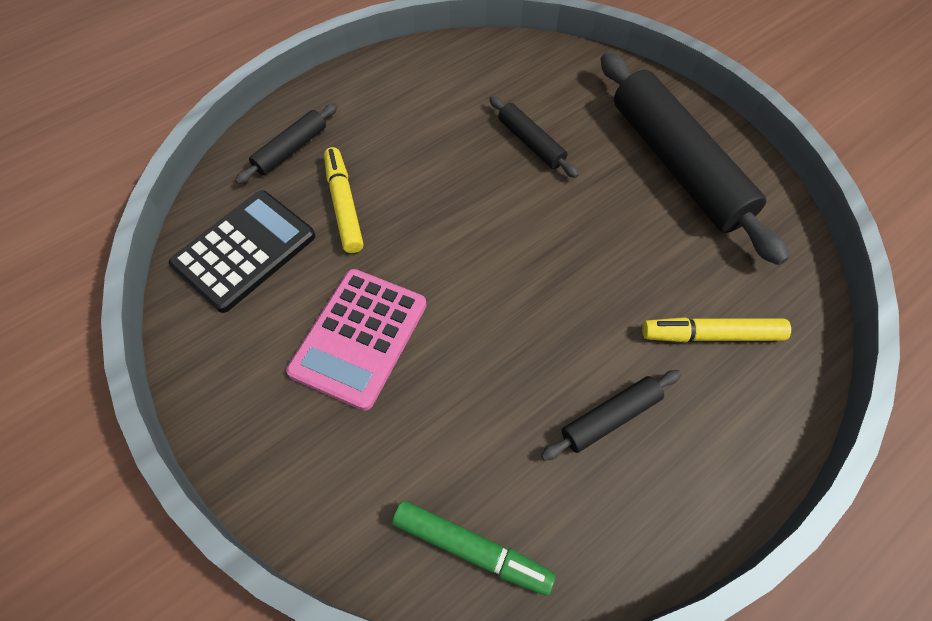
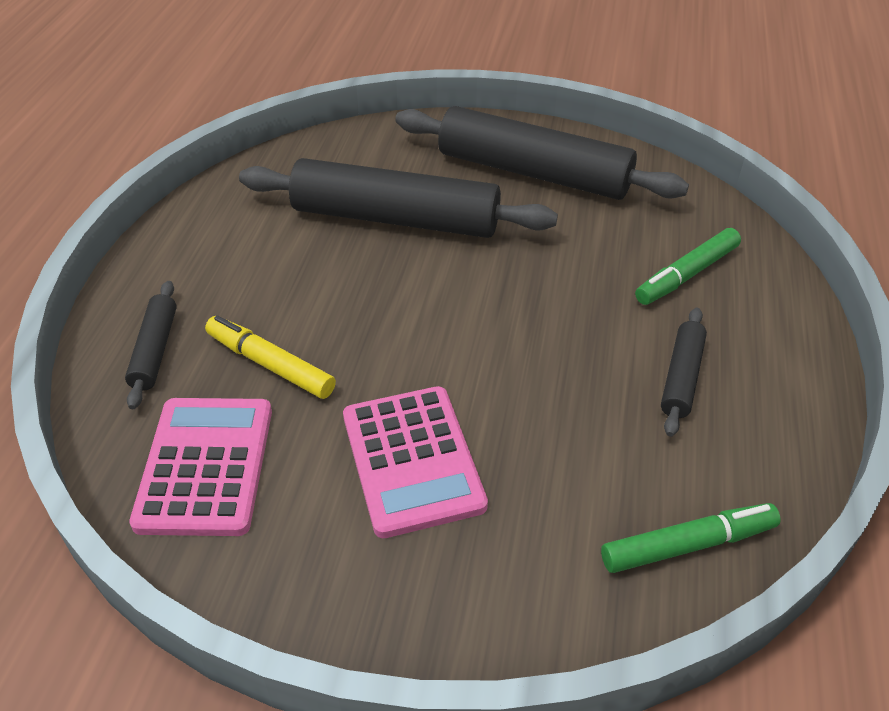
camera: 40 degrees left, 15 degrees down
(244, 250) = (205, 466): black calculator -> pink calculator
(530, 143) = (395, 219): black rolling pin -> black rolling pin, size x2.17
(711, 335) = (687, 275): yellow marker -> green marker

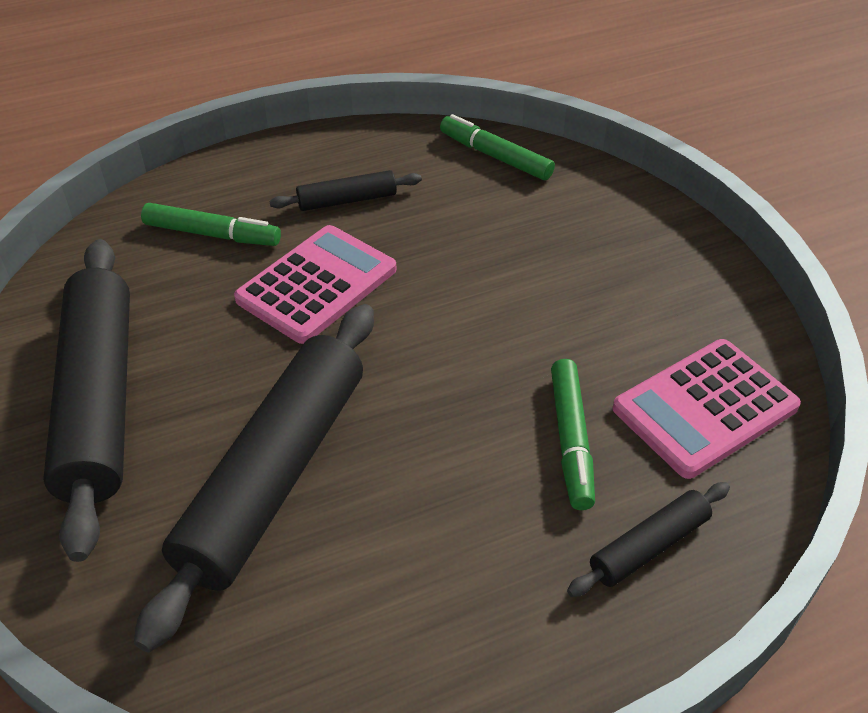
camera: 125 degrees left, 0 degrees up
(270, 364) = (571, 440): yellow marker -> green marker
(395, 219) = (276, 475): black rolling pin -> black rolling pin turned 45 degrees clockwise
(412, 460) = (566, 296): pink calculator -> pink calculator (317, 284)

